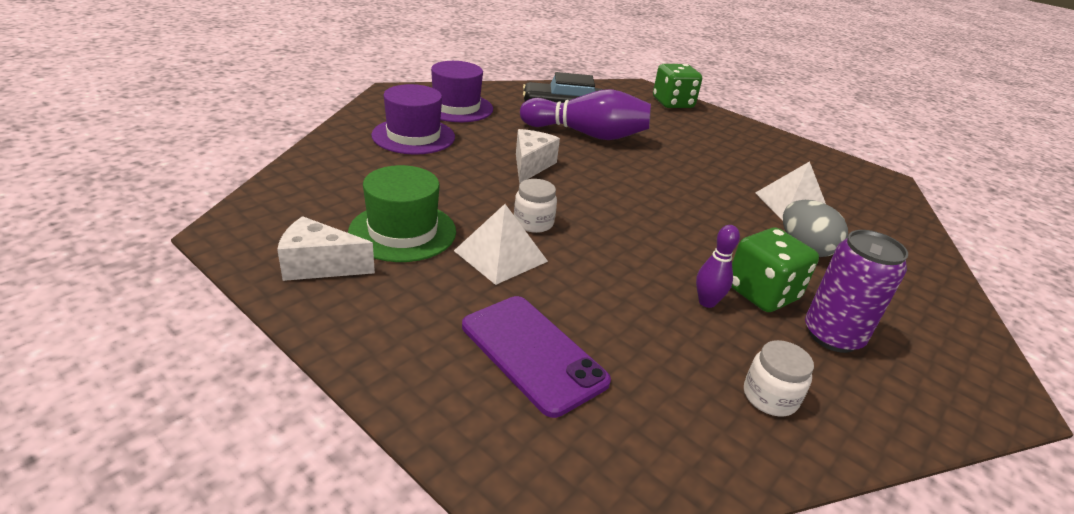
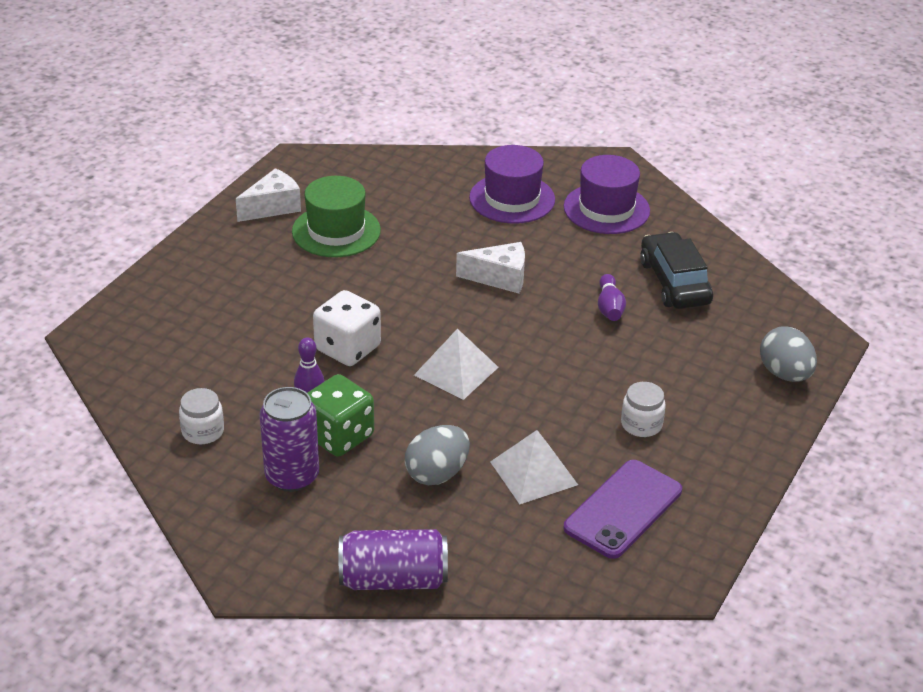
camera: 80 degrees right, 5 degrees up
(319, 266) = (273, 207): white cheese -> white cheese turned 60 degrees clockwise
(500, 256) = (326, 284): white pyramid -> white pyramid (456, 371)
(533, 223) = (387, 294): white jar -> white jar (641, 424)
(533, 353) = (213, 315): purple phone -> purple phone (623, 509)
(587, 134) = (609, 307): purple bowling pin -> purple bowling pin, size x0.47
(619, 262) = (347, 348): none -> white dice
(672, 103) = (785, 374): green dice -> grey egg
(952, 298) = (393, 579): none -> purple can

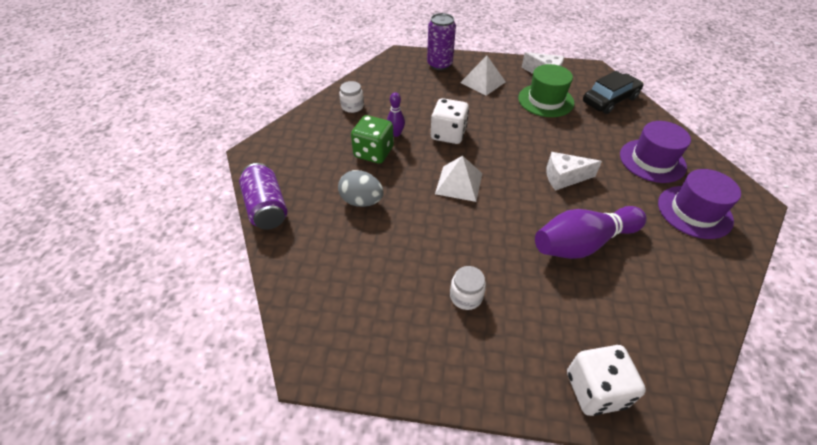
camera: 70 degrees right, 10 degrees up
(292, 476) = (333, 145): purple can -> purple can (439, 64)
(499, 278) = (564, 178): white cheese -> white cheese turned 105 degrees clockwise
(533, 473) = (384, 247): white pyramid -> white pyramid (482, 82)
(609, 307) = (582, 243): purple bowling pin -> purple bowling pin, size x2.11
(623, 509) = (370, 308): purple phone -> none
(674, 282) = (647, 276): black car -> black car (610, 100)
(785, 374) = (595, 389): grey egg -> white dice

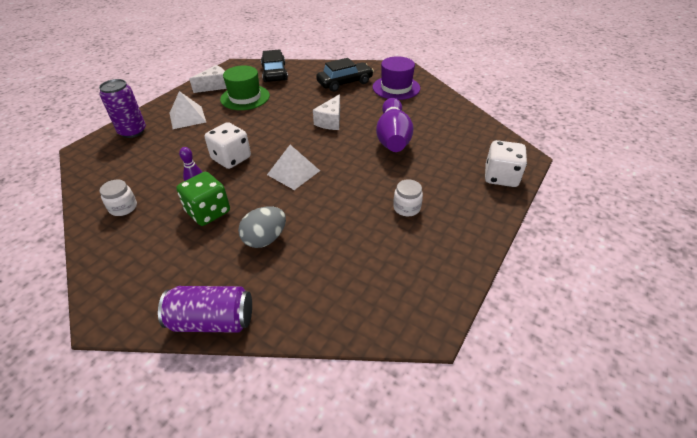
camera: 65 degrees left, 5 degrees down
(652, 160) = (345, 83): purple hat -> black car

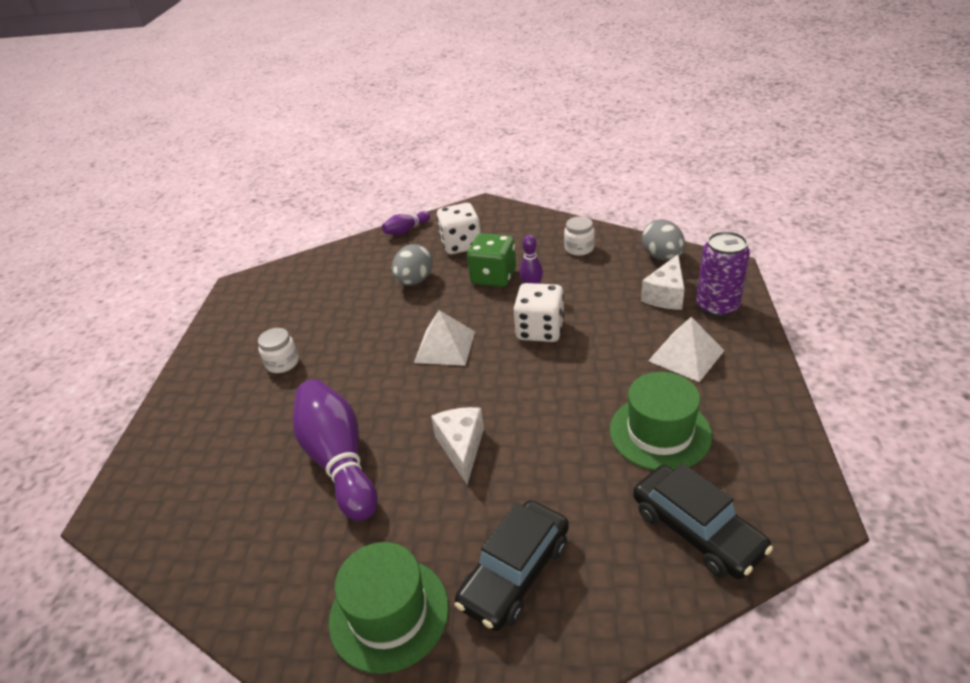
camera: 155 degrees right, 5 degrees down
(95, 173) = (662, 257): none -> grey egg
(212, 320) = (406, 230): purple can -> purple bowling pin
(215, 86) = (750, 433): white cheese -> white cheese (666, 295)
(396, 88) = (389, 613): purple hat -> green hat
(501, 177) = (157, 456): white dice -> white dice (461, 245)

